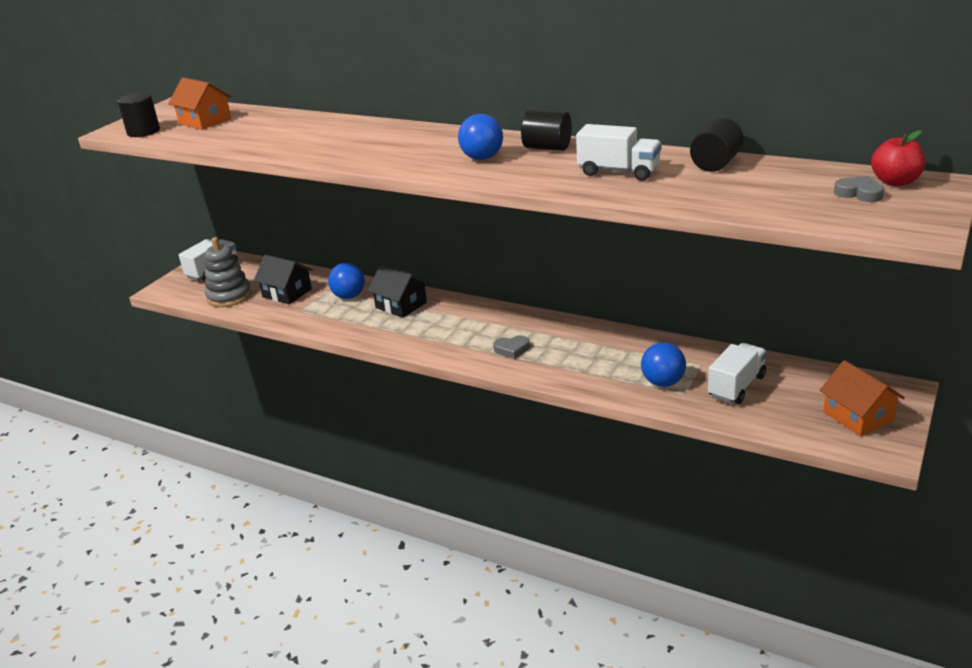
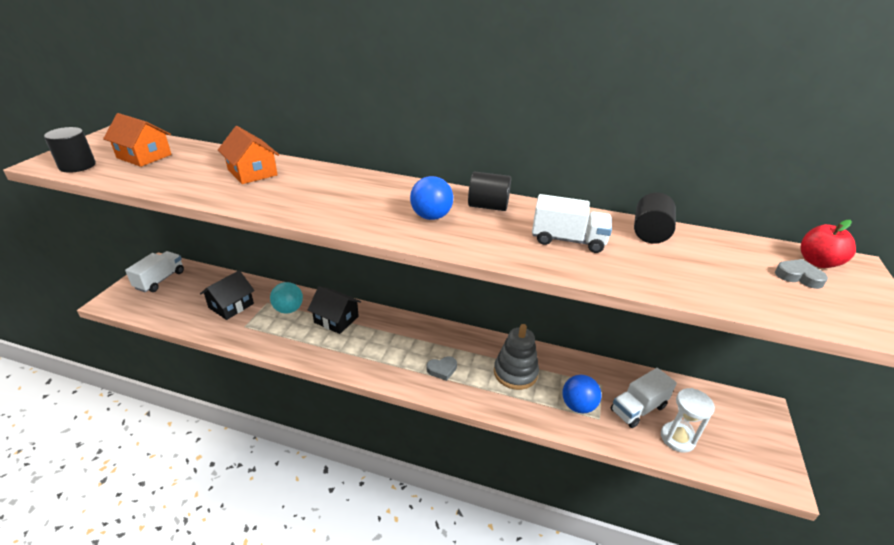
camera: 15 degrees left, 5 degrees up
(229, 296) = (176, 309): grey stacking toy -> grey stacking toy (515, 373)
(287, 293) = (231, 305): black house -> black house turned 75 degrees counterclockwise
(349, 296) = (288, 309): blue ball -> turquoise ball
(736, 386) = (638, 408): white truck -> white truck turned 150 degrees counterclockwise
(773, 412) = (677, 438): none -> white hourglass
(858, 416) = (743, 440): orange house -> orange house (252, 172)

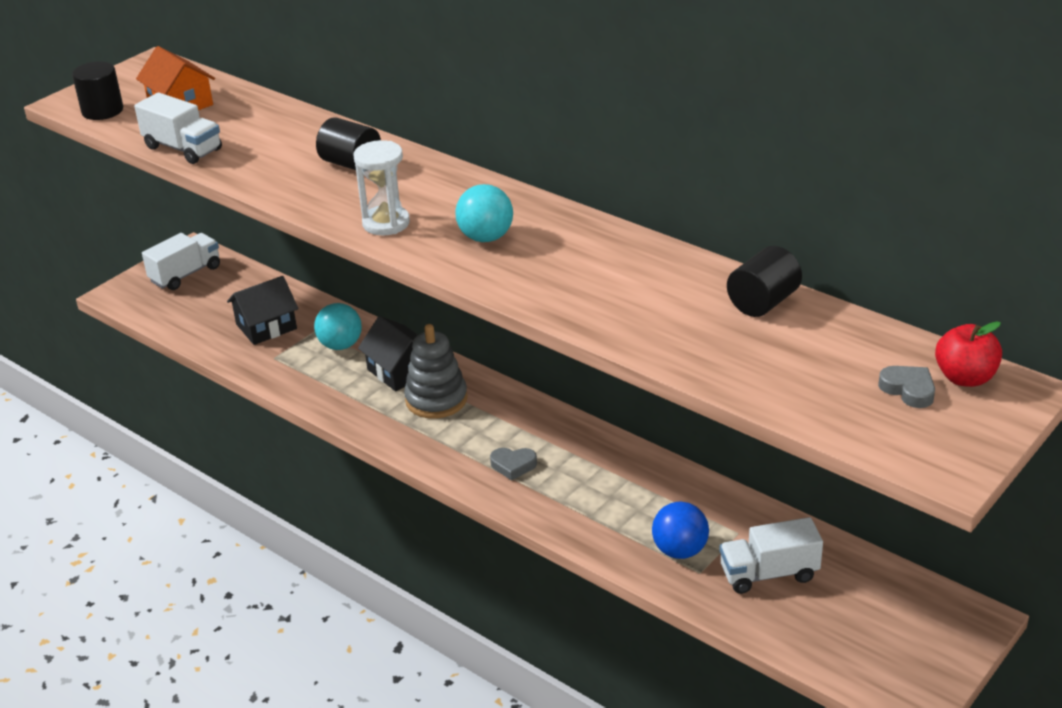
camera: 25 degrees right, 0 degrees up
(252, 172) = (300, 144): orange house -> none
(431, 217) = (486, 237): blue ball -> turquoise ball
(488, 206) = (572, 233): black cylinder -> black cylinder (351, 164)
(515, 373) = (616, 491): grey stacking toy -> grey stacking toy (436, 399)
(568, 240) = (638, 295): white truck -> white truck (183, 149)
(677, 438) = (797, 621): white hourglass -> white hourglass (386, 223)

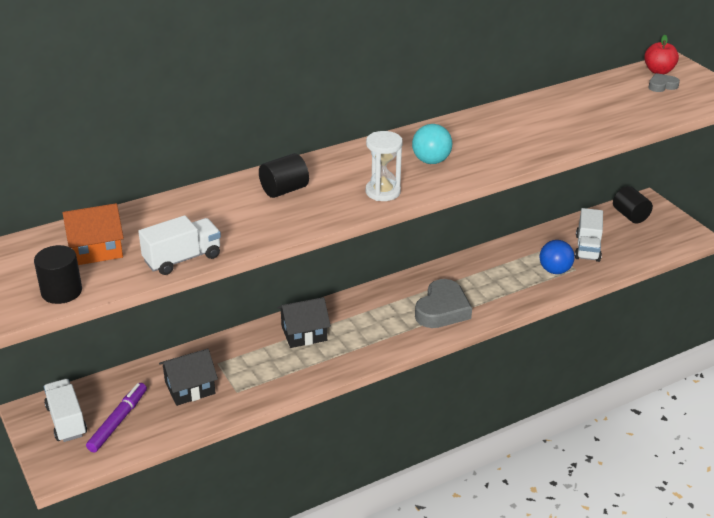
camera: 70 degrees left, 0 degrees up
(196, 302) = (118, 421): none -> purple marker
(266, 326) = (190, 388): black house -> black house turned 75 degrees clockwise
(340, 345) = (248, 354): turquoise ball -> none
(436, 399) = (350, 324): grey stacking toy -> none
(513, 465) = (442, 309): grey heart -> grey heart, size x2.01
(763, 302) = (563, 99): black cylinder -> black cylinder (630, 215)

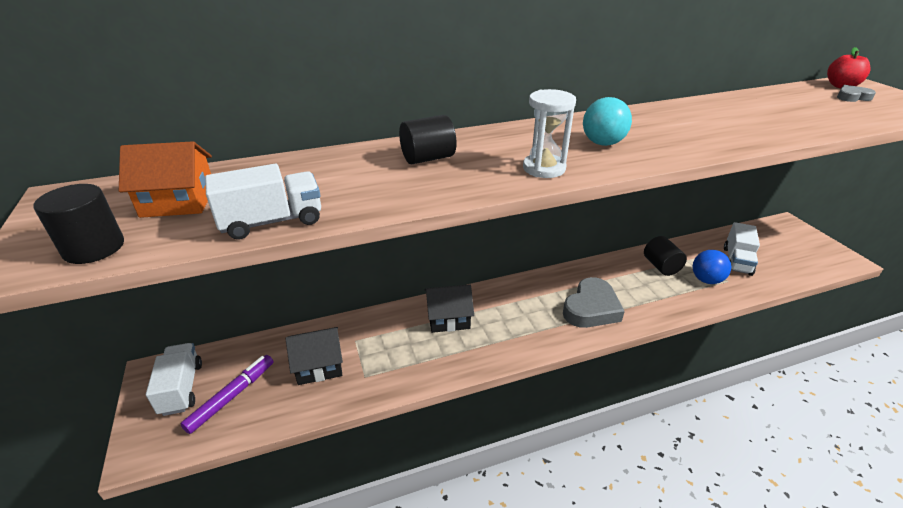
camera: 10 degrees right, 0 degrees up
(630, 215) = (774, 235): black cylinder -> black cylinder (661, 266)

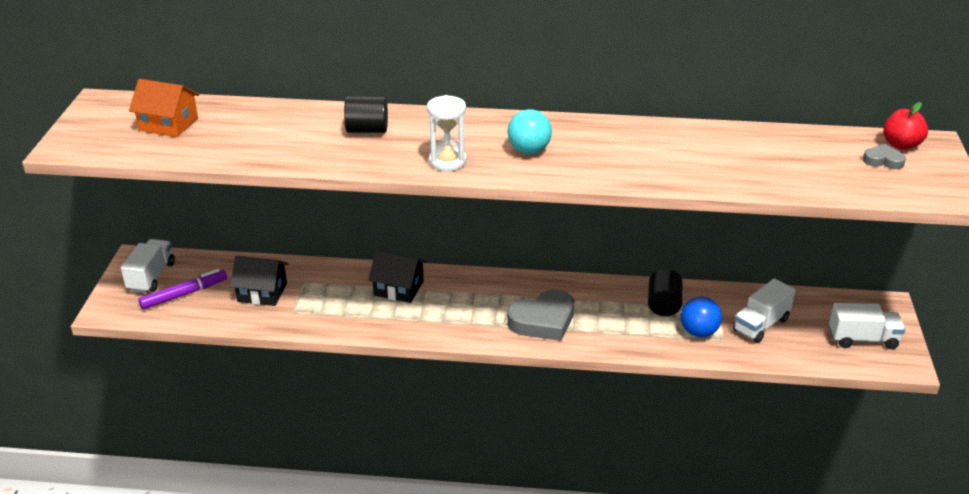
camera: 25 degrees right, 0 degrees up
(94, 248) = (104, 146): black cylinder -> none
(272, 222) = (216, 155): white truck -> white truck (863, 339)

